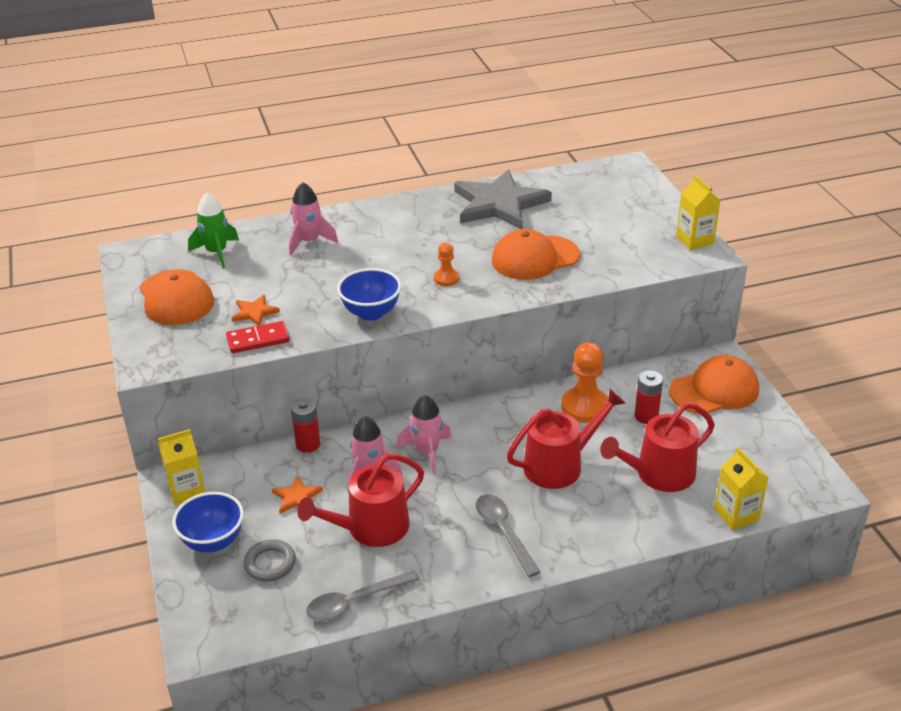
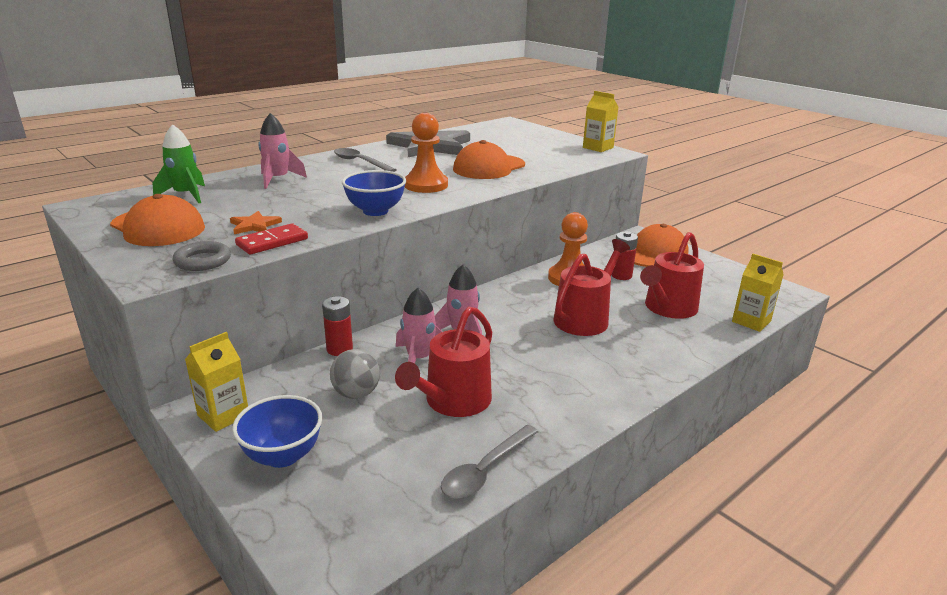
camera: 25 degrees left, 10 degrees down
(270, 563) = (365, 460): grey ring -> grey ring (203, 261)
(297, 497) = (356, 393): orange star -> grey ball
(446, 278) = (426, 185): orange pawn -> orange pawn, size x1.85
(503, 532) = (581, 375): grey spoon -> grey spoon (360, 162)

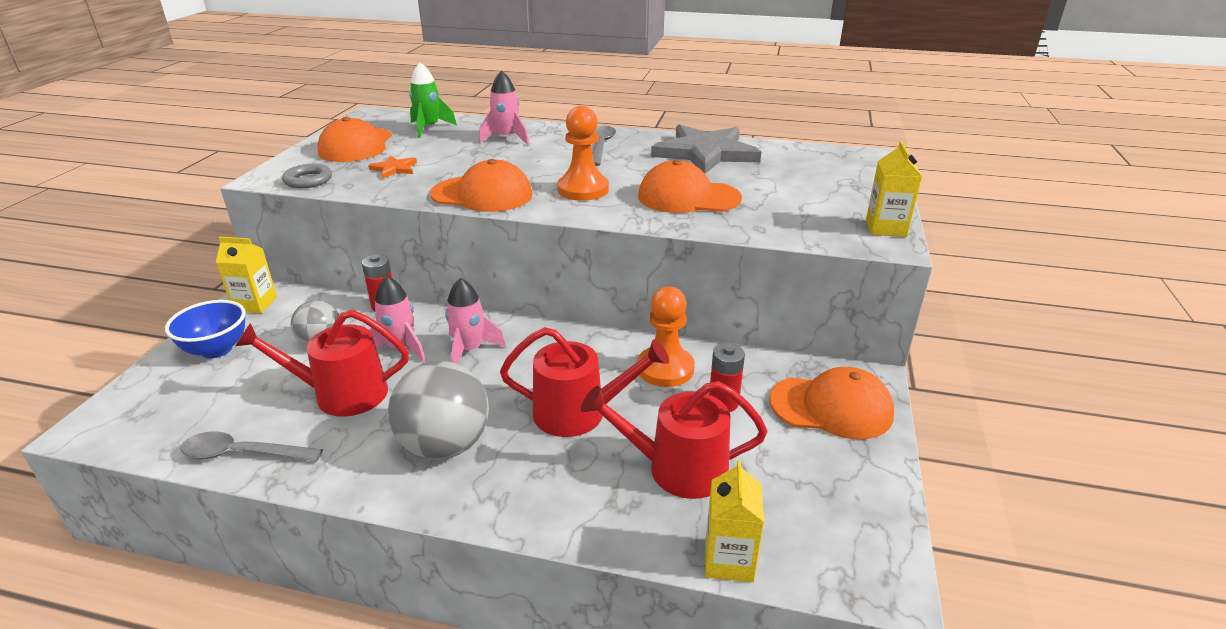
camera: 55 degrees right, 5 degrees up
(272, 242) = (367, 186): red domino -> none
(375, 211) = (482, 194): blue bowl -> orange cap
(571, 374) = (445, 445): none -> grey ball

